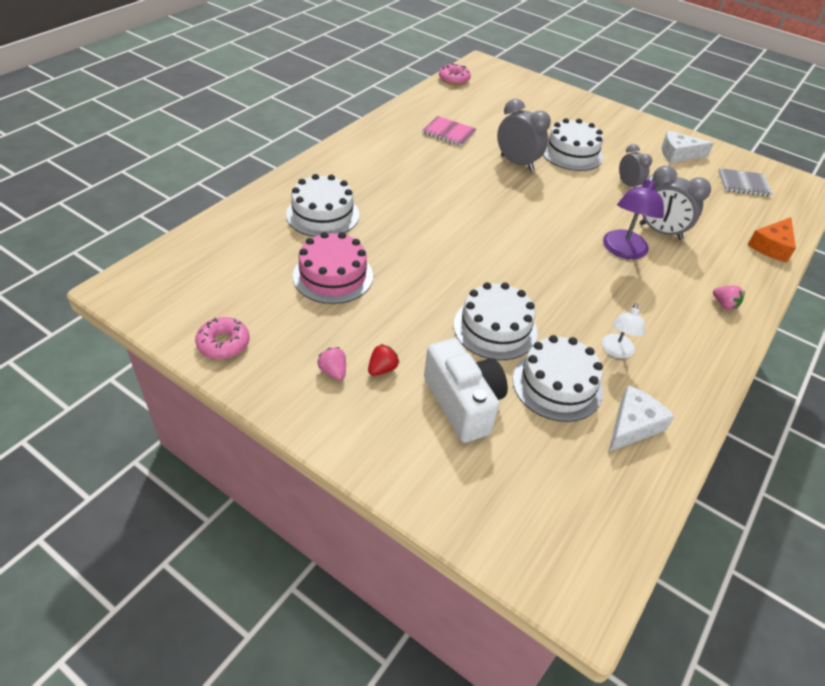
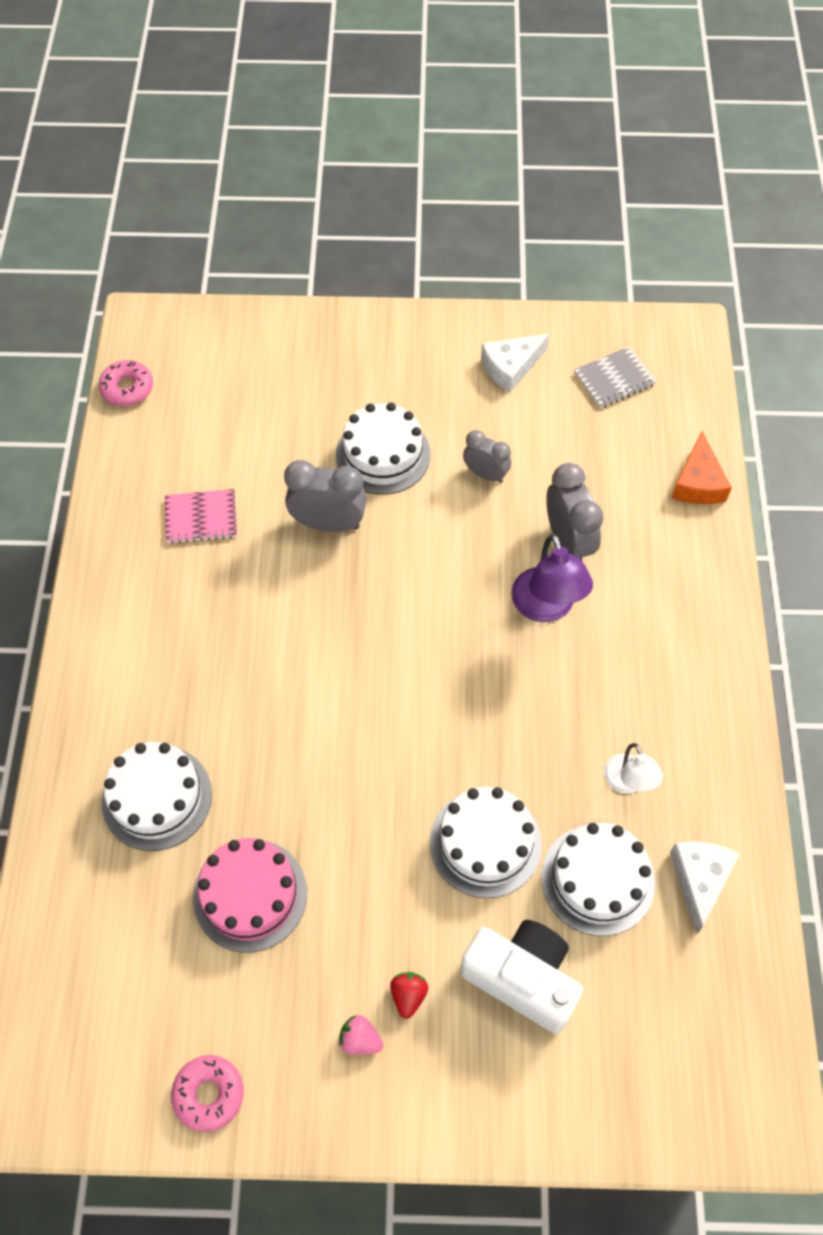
camera: 30 degrees left, 15 degrees up
(660, 232) = (568, 542): grey clock -> grey clock turned 105 degrees counterclockwise
(724, 305) = (696, 624): pink strawberry -> none

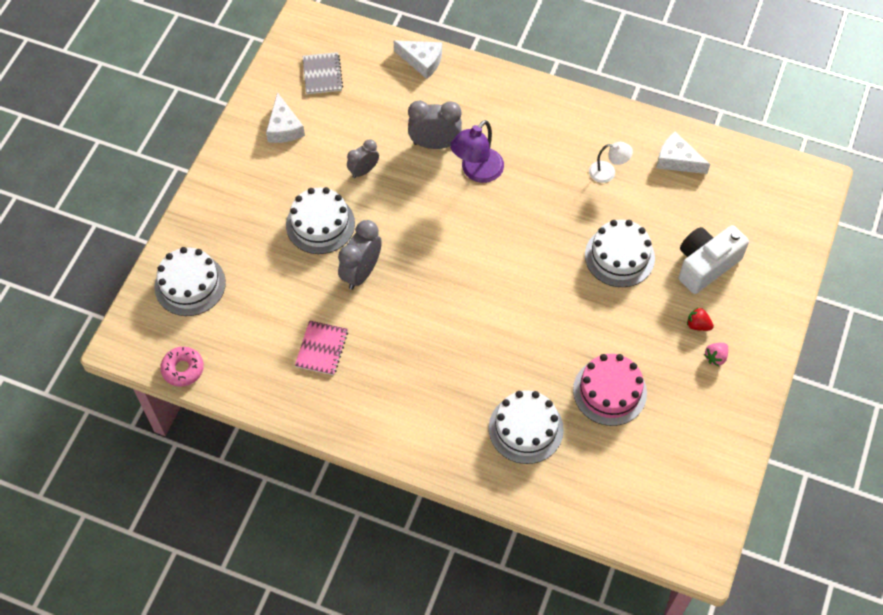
camera: 70 degrees left, 0 degrees up
(209, 1094) = (724, 445): pink donut -> none
(546, 607) = (477, 172): purple lamp -> purple lamp turned 120 degrees clockwise
(598, 879) = (660, 208): white cake -> white cake (190, 284)
(698, 482) = (422, 61): orange cheese -> white cheese

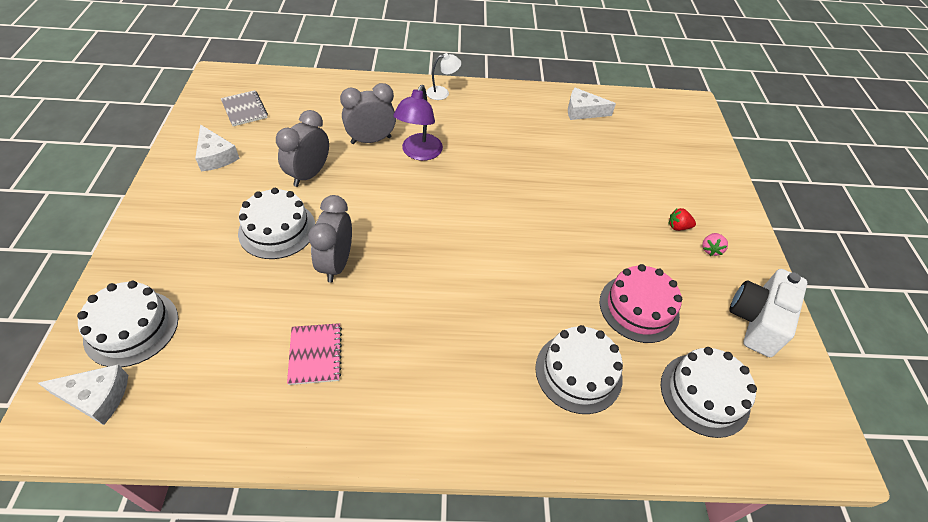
camera: 25 degrees left, 10 degrees down
(183, 369) = (136, 433): pink donut -> none
(363, 171) = (309, 174): grey clock -> grey clock, size x1.58
(422, 61) = (336, 85): white cheese -> white cheese (96, 397)
(608, 172) = (533, 130): white lamp -> white lamp (442, 92)
(619, 256) = (579, 189): white cake -> white cake (704, 394)
(705, 265) = (653, 179): white camera -> white camera (757, 321)

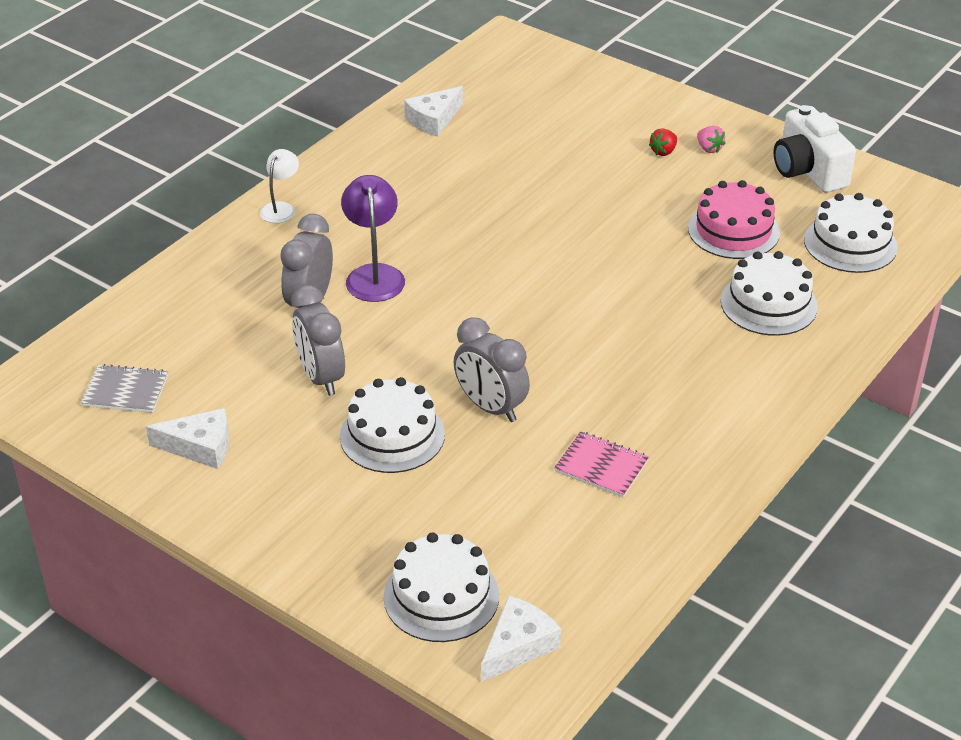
camera: 50 degrees left, 10 degrees down
(419, 153) = (374, 275): purple lamp -> purple lamp turned 150 degrees counterclockwise

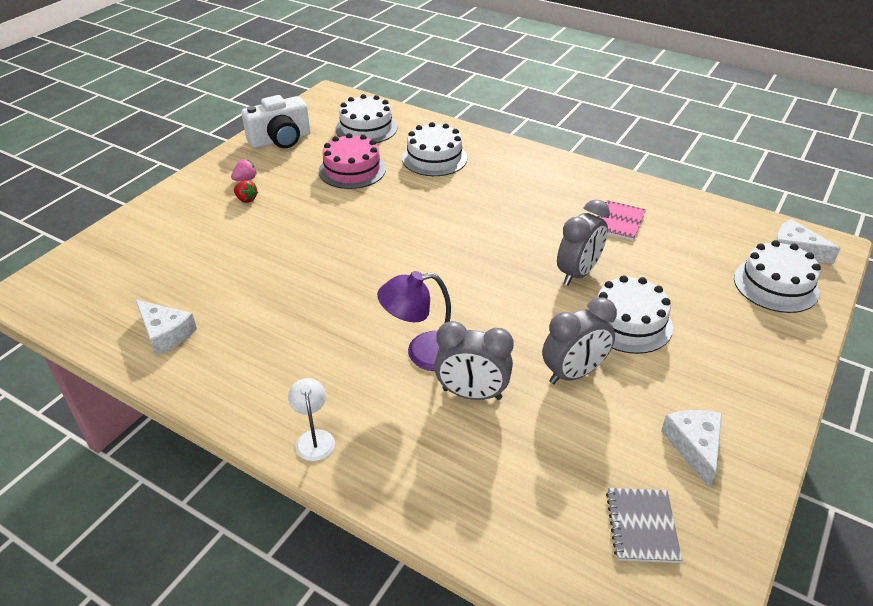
camera: 95 degrees left, 0 degrees up
(281, 208) = (314, 438): white lamp -> white lamp turned 60 degrees clockwise

